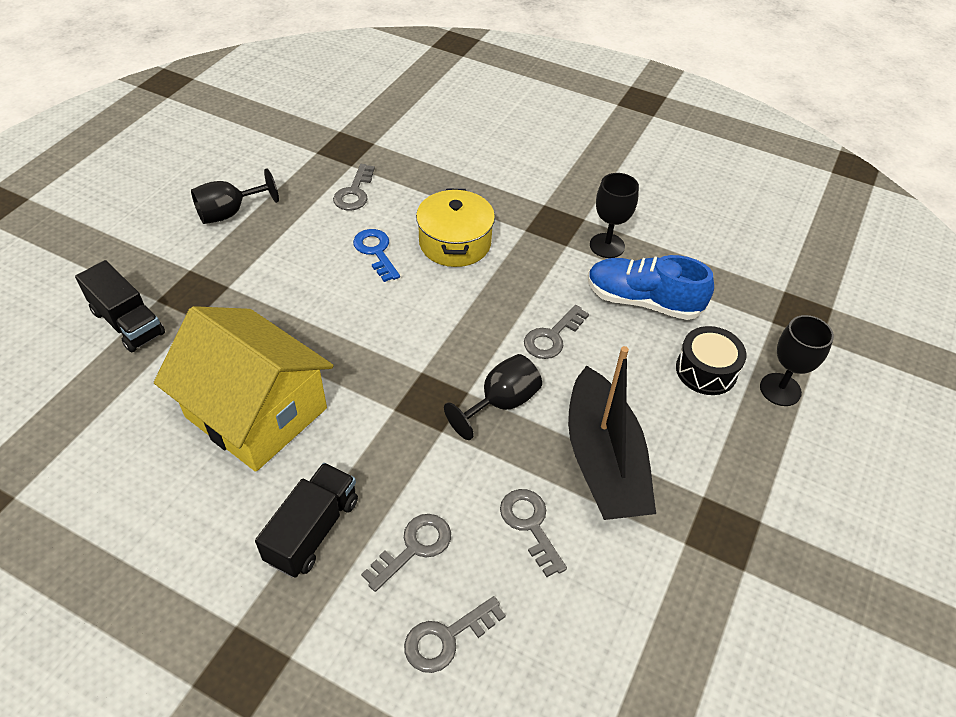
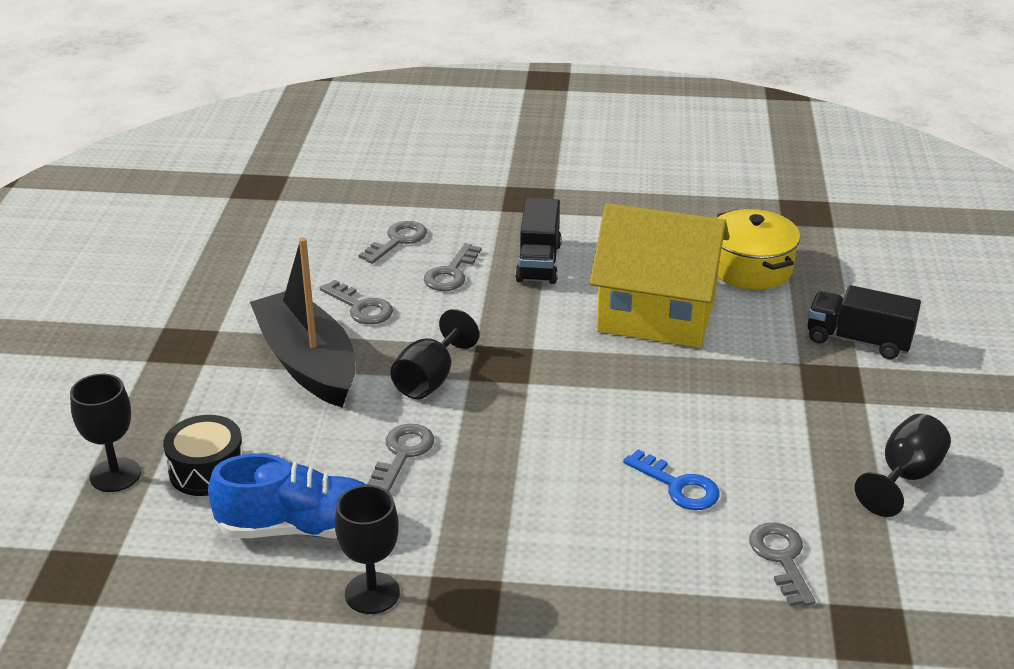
camera: 160 degrees right, 15 degrees down
(455, 243) = (587, 529): yellow pot -> yellow pot (750, 268)

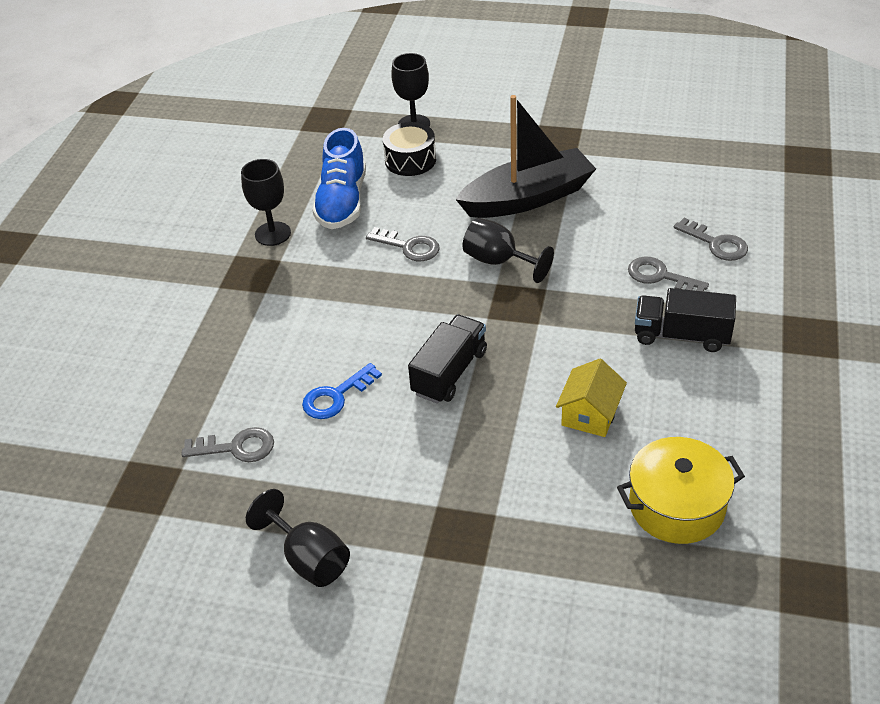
camera: 100 degrees right, 10 degrees up
(361, 307) = (605, 223): grey key -> none
(656, 312) = (590, 414): yellow house -> yellow house, size x0.46
(858, 340) = (529, 575): black truck -> black truck (449, 372)

